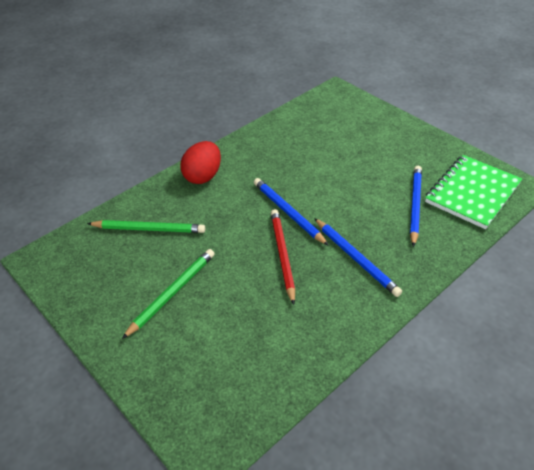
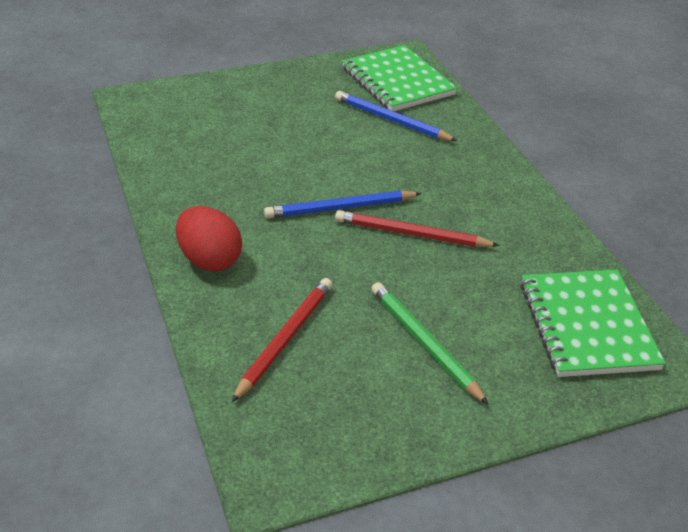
camera: 70 degrees left, 5 degrees down
(149, 229) = (285, 340): green pencil -> red pencil
(233, 383) = (587, 325): none -> green notebook
(356, 258) = (448, 184): blue pencil -> none

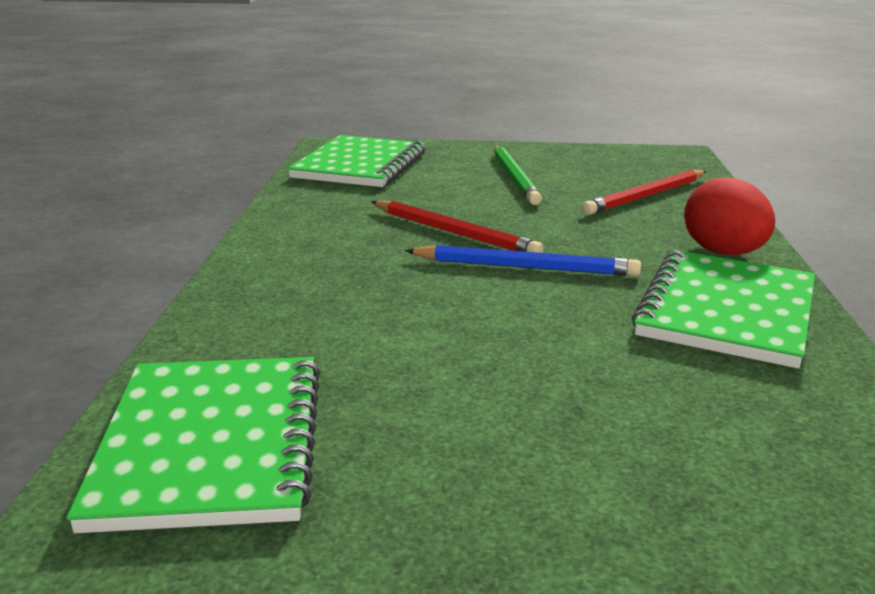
camera: 155 degrees left, 15 degrees down
(207, 198) = (726, 311): none -> green notebook
(392, 120) = (327, 361): blue pencil -> none

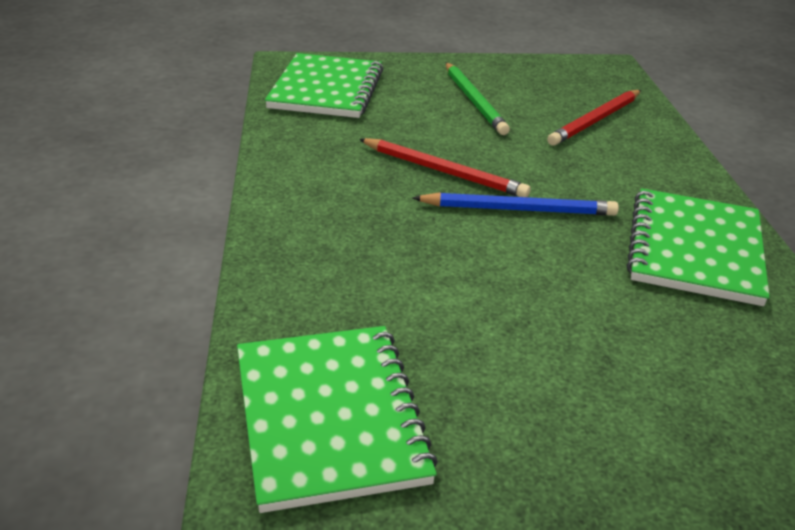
camera: 10 degrees left, 10 degrees up
(723, 253) = (676, 185): red egg -> none

